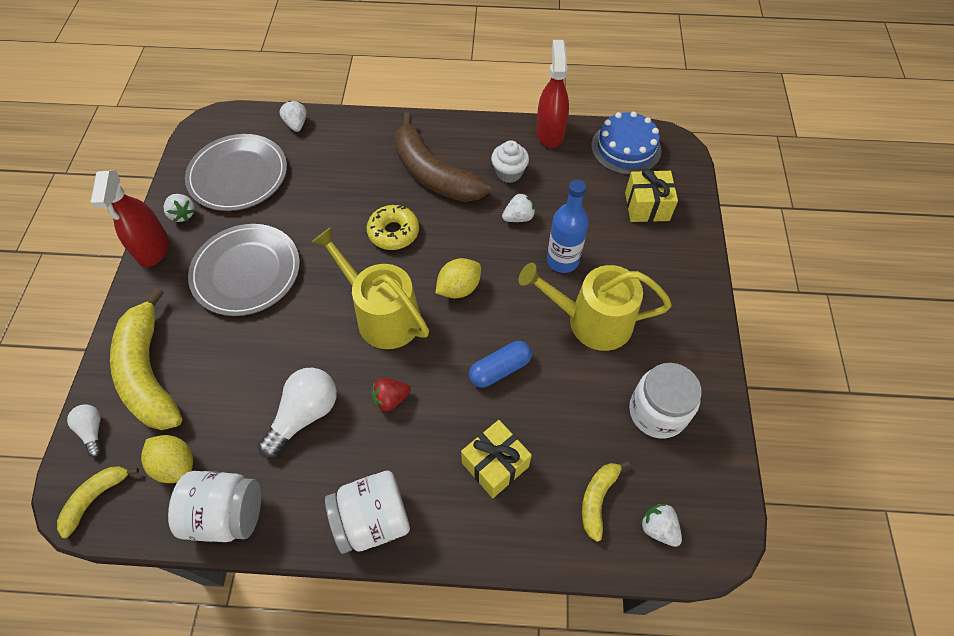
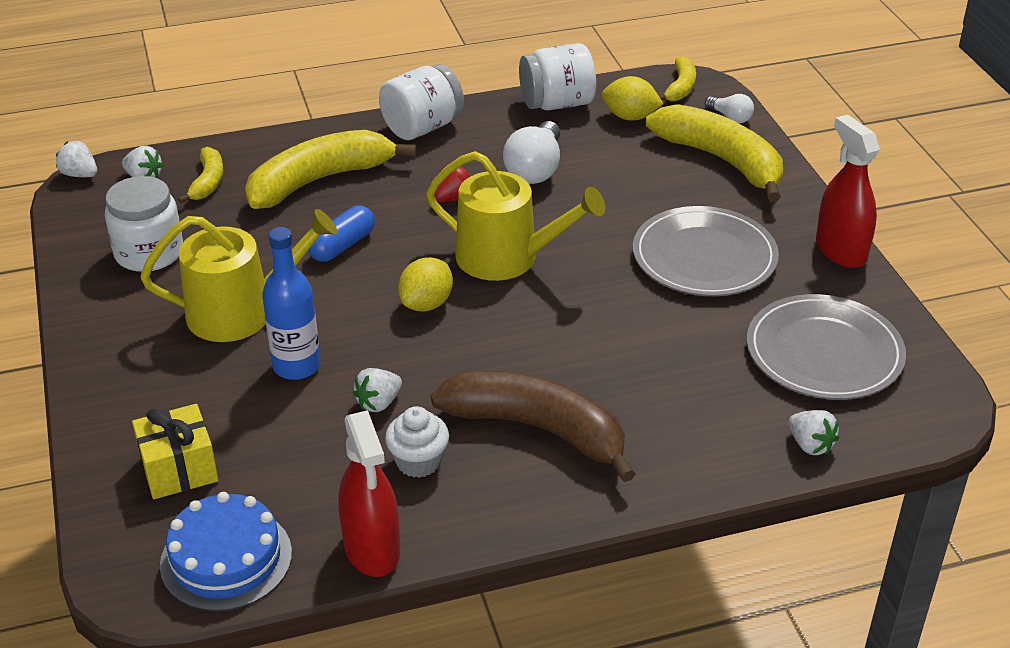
camera: 160 degrees right, 20 degrees down
(182, 214) = (846, 291): white strawberry -> white strawberry (80, 174)
(393, 232) = (549, 341): yellow donut -> none
(495, 464) = (320, 180): yellow gift -> yellow banana

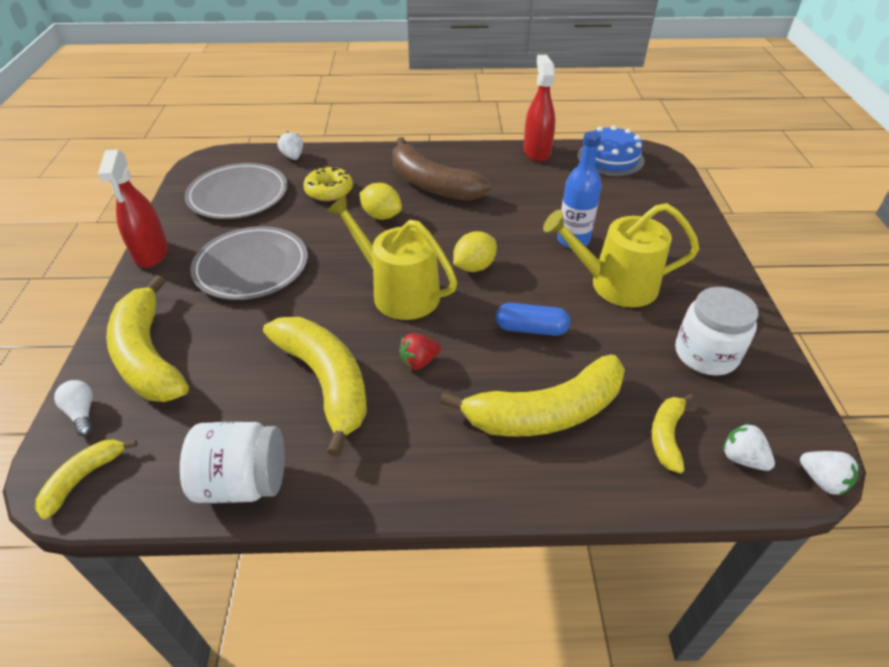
camera: 165 degrees left, 5 degrees up
(179, 469) = (643, 197): yellow gift -> none
(342, 246) = (531, 329): blue capsule -> blue capsule turned 45 degrees clockwise
(378, 403) = (521, 211): white strawberry -> none
(418, 462) = (505, 180): white cupcake -> none
(422, 127) = (416, 475): white jar -> none
(535, 169) = (325, 382): white light bulb -> yellow banana
(630, 117) = (180, 439): yellow lemon -> yellow lemon (381, 216)
(694, 385) = (329, 191): none -> yellow donut

